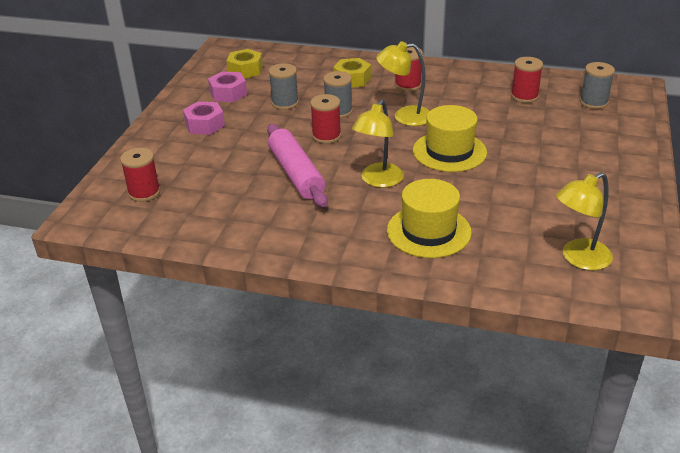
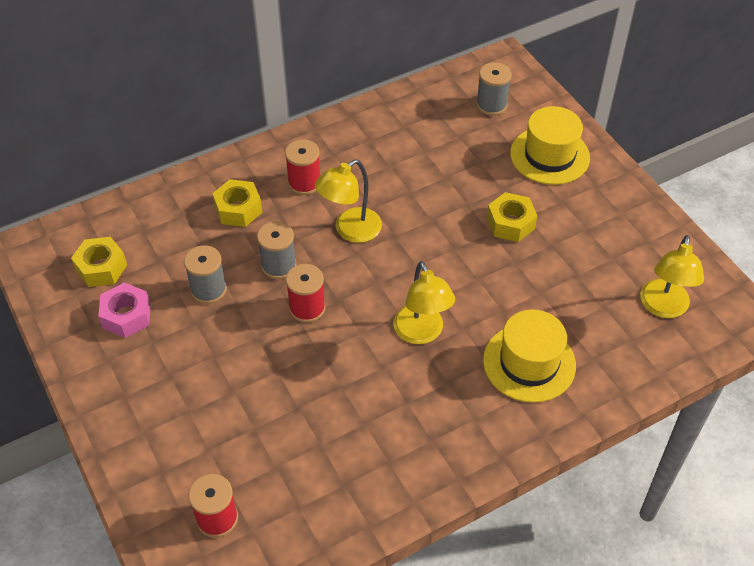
camera: 45 degrees left, 15 degrees up
(205, 125) = (160, 380): pink nut -> none
(296, 174) = (338, 379): pink rolling pin -> none
(449, 151) = (441, 251): yellow hat -> yellow hat (549, 155)
(520, 161) = (510, 223): none -> yellow nut
(524, 96) = (427, 133): red spool -> none

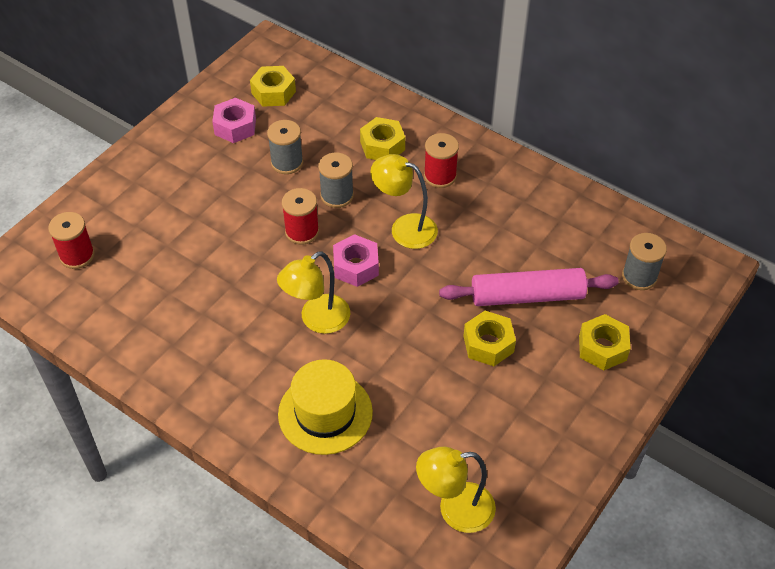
camera: 65 degrees right, 0 degrees up
(375, 282) = (356, 266): none -> pink nut
(474, 179) = (527, 296): none -> pink rolling pin
(549, 155) = (602, 348): yellow hat -> yellow nut

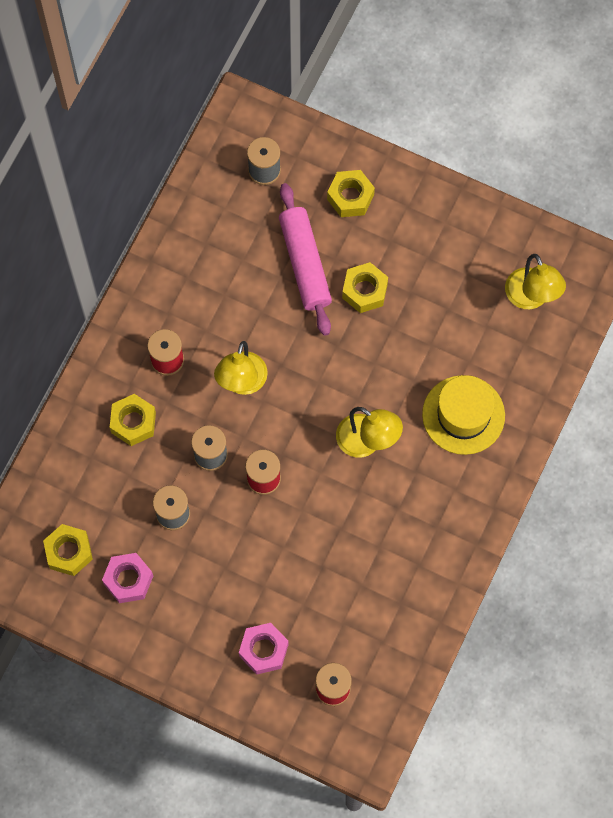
camera: 100 degrees left, 20 degrees up
(356, 266) = (298, 419): pink nut -> pink nut (263, 650)

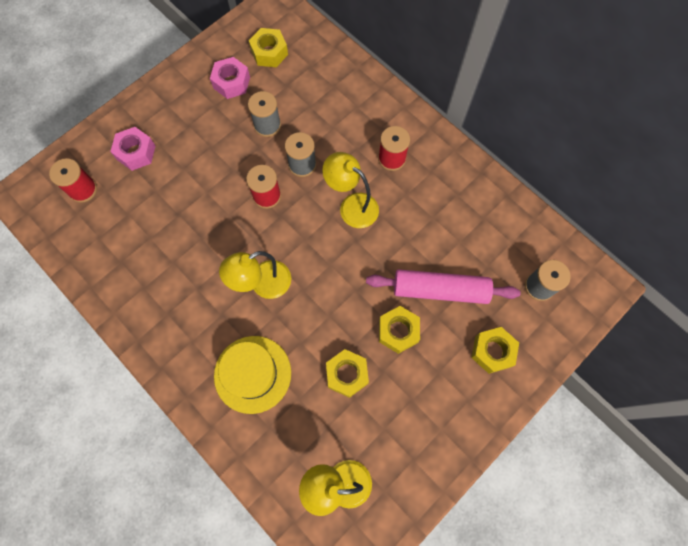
camera: 110 degrees right, 0 degrees up
(133, 422) = (349, 120): yellow nut -> yellow nut (347, 374)

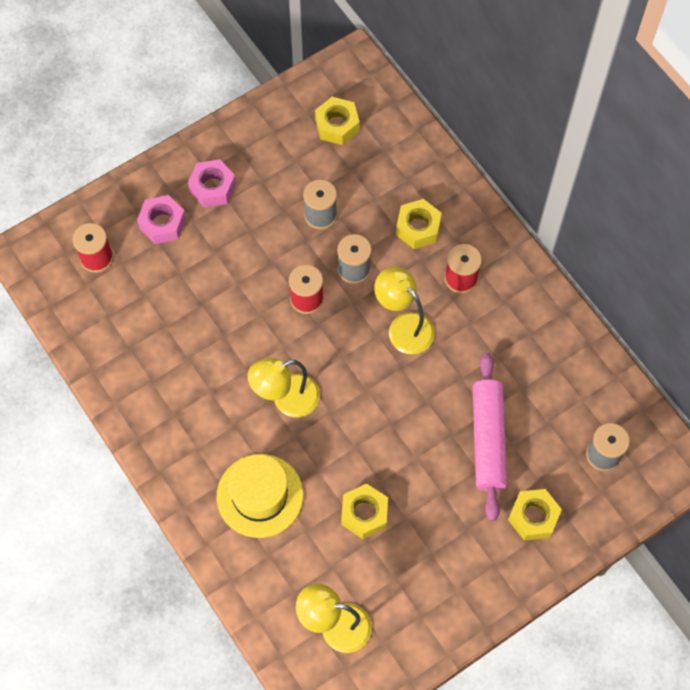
camera: 10 degrees right, 5 degrees down
(231, 82) = (286, 156): pink nut -> pink nut (213, 188)
(398, 331) = (430, 477): yellow nut -> yellow nut (418, 228)
(440, 290) = (487, 440): pink rolling pin -> pink rolling pin turned 75 degrees clockwise

